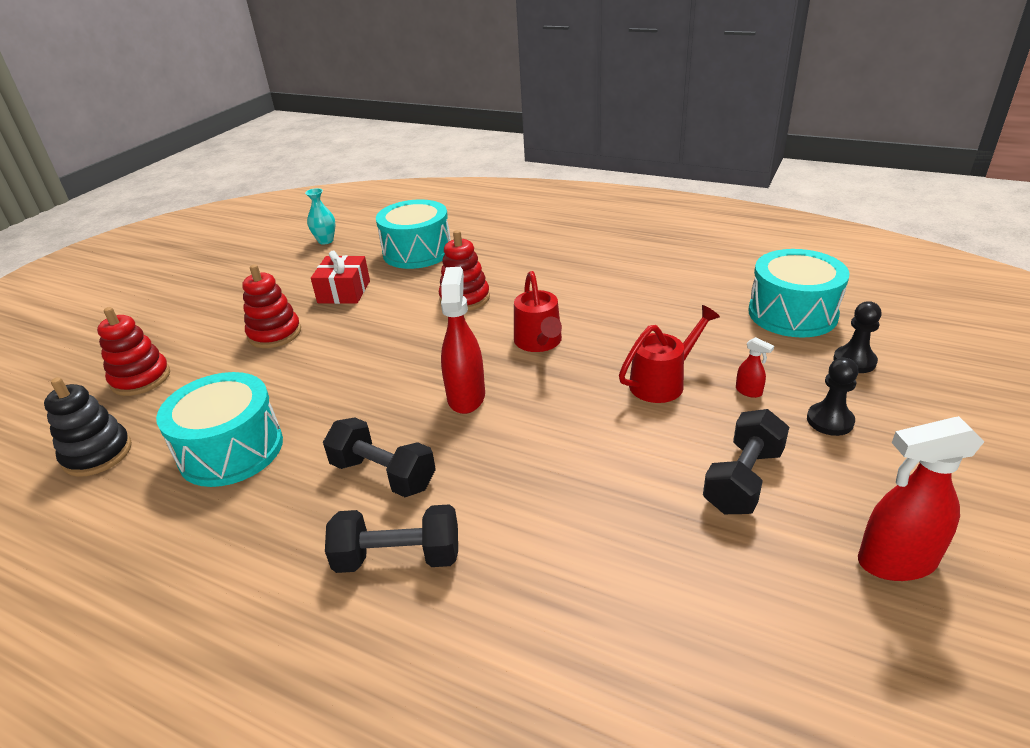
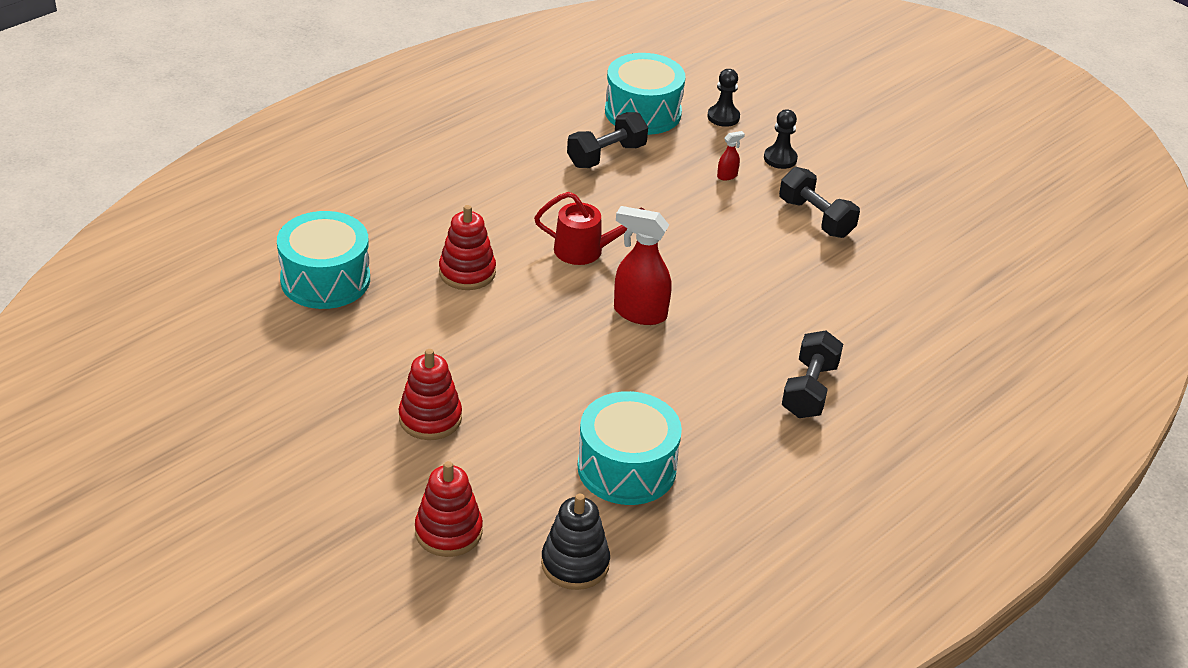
camera: 75 degrees left, 5 degrees up
(325, 241) = (216, 346): turquoise vase -> none
(344, 292) = (376, 352): red gift -> none
(383, 474) = (715, 381): black dumbbell -> black dumbbell (606, 155)
(663, 382) = (689, 208): red watering can -> none
(895, 562) = (908, 195): red spray bottle -> none

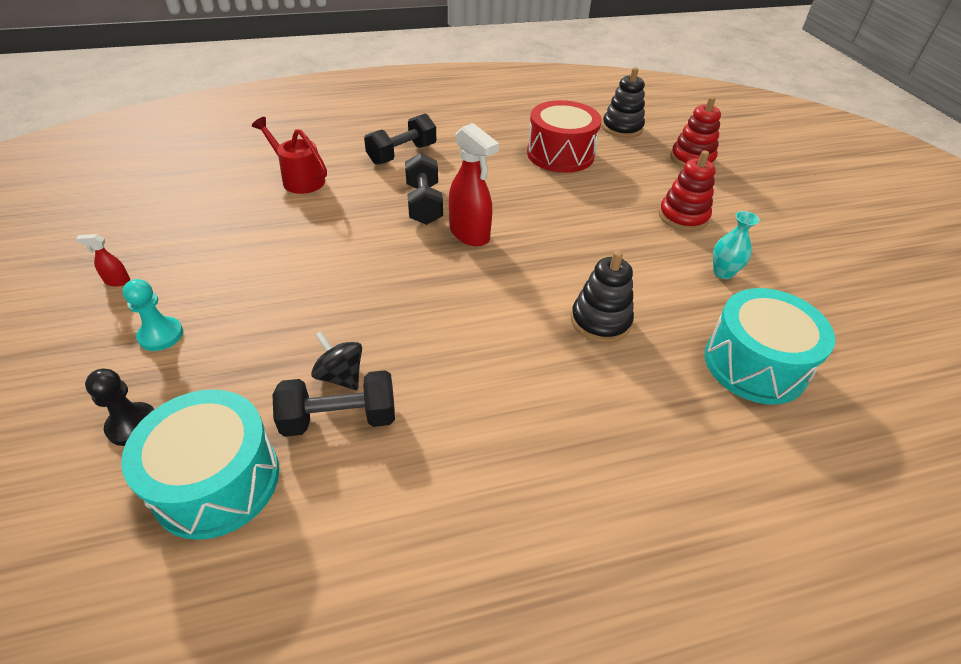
camera: 150 degrees left, 5 degrees up
(368, 359) = (723, 272): none -> turquoise vase
(467, 272) = (600, 321): red stacking toy -> black stacking toy
(586, 250) = (468, 303): red watering can -> red watering can (299, 179)
(627, 468) = (560, 154): turquoise drum -> red drum
(631, 175) = (341, 376): none -> black spinning top
(727, 176) = (242, 335): red spray bottle -> red spray bottle (117, 281)
(780, 158) = (161, 335): black pawn -> turquoise pawn
(815, 218) = (226, 259): black dumbbell -> black dumbbell (424, 204)

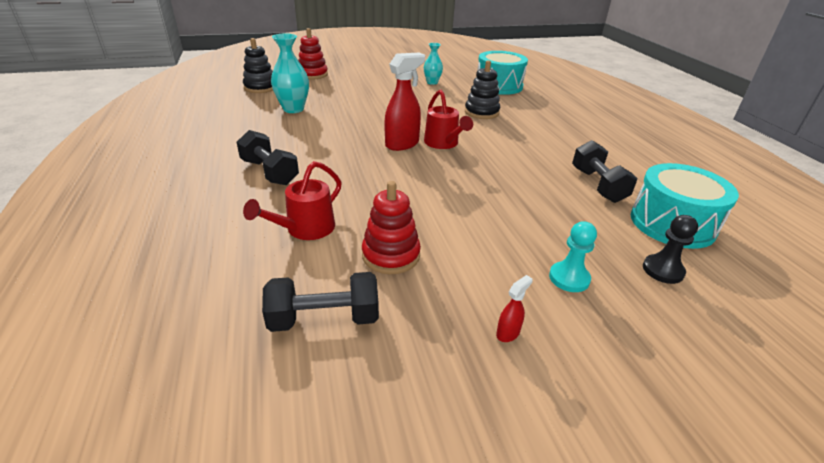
camera: 90 degrees left, 10 degrees down
(117, 281) = (508, 333): red spray bottle -> red spray bottle turned 135 degrees counterclockwise
(341, 376) = (564, 187): black spinning top -> none
(424, 204) = (360, 161): black dumbbell -> black dumbbell (324, 318)
(473, 270) = (443, 144): none -> red watering can
(560, 154) = (293, 109): red drum -> turquoise vase
(683, 217) = (380, 84): red stacking toy -> red stacking toy (391, 255)

